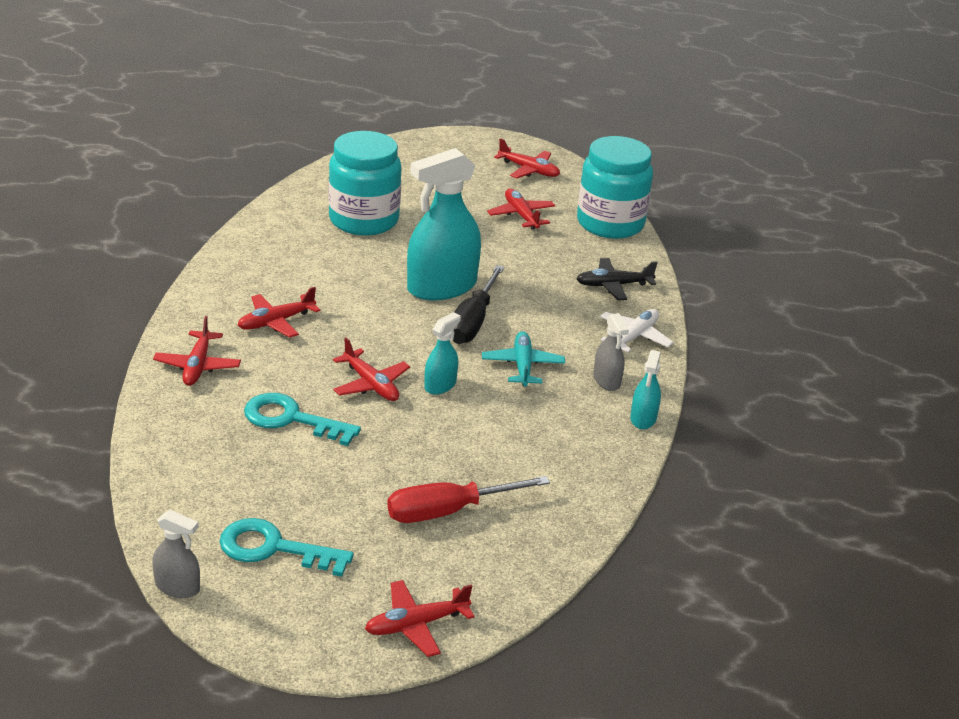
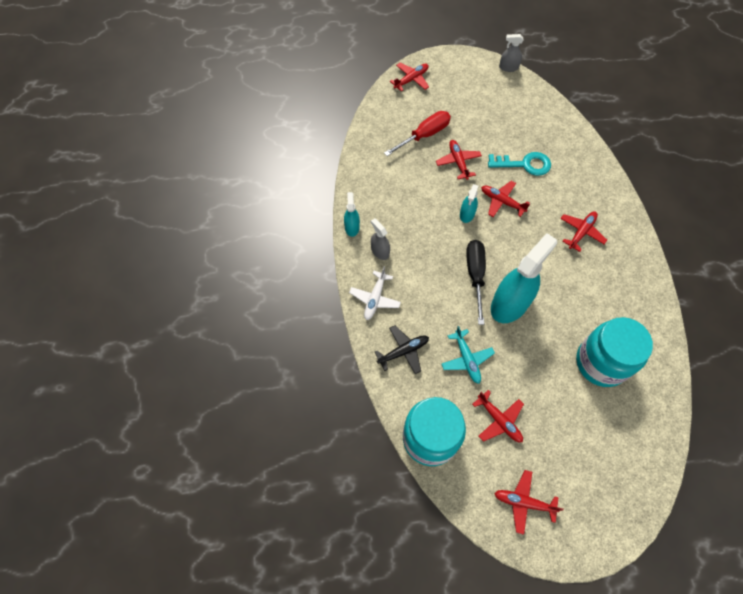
camera: 165 degrees right, 30 degrees up
(197, 366) = (593, 183): red plane -> red plane (458, 162)
(274, 548) = (484, 94): turquoise key -> none
(522, 365) = (430, 246): turquoise plane -> turquoise plane (466, 359)

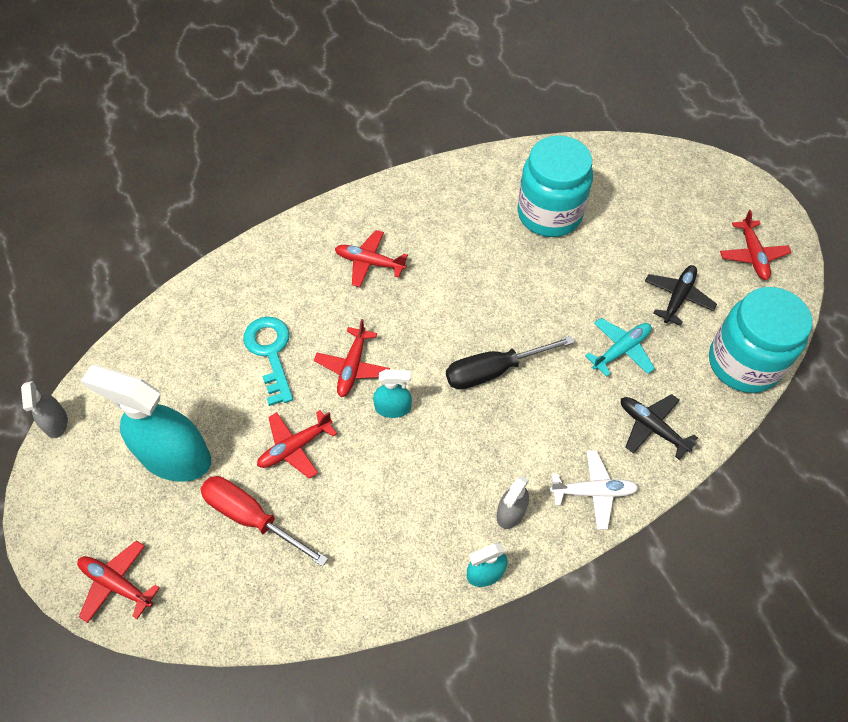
camera: 110 degrees left, 5 degrees down
(499, 420) = (678, 297): red plane -> black plane
(510, 304) = (517, 320): turquoise spray bottle -> turquoise spray bottle (175, 457)

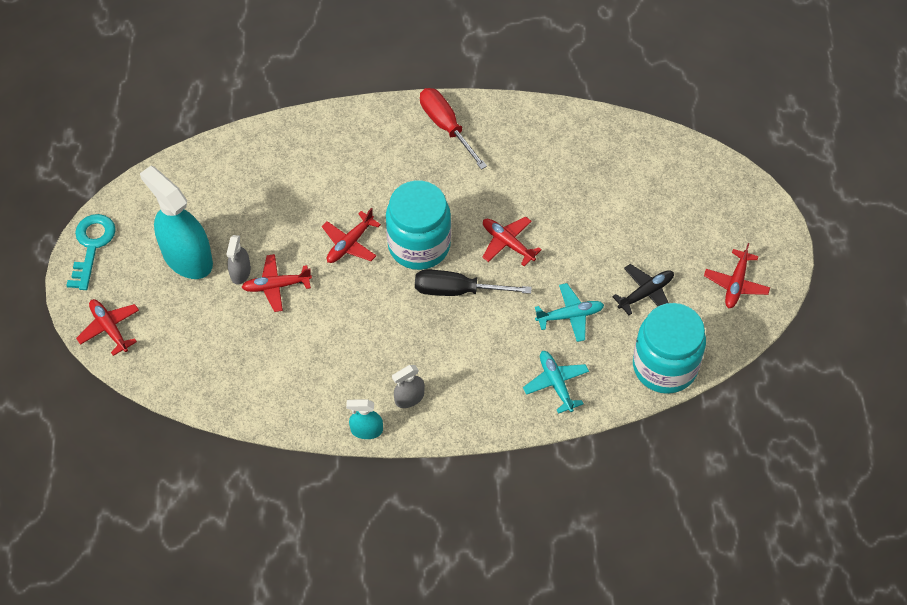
camera: 25 degrees right, 0 degrees up
(56, 422) = (114, 198): grey spray bottle -> grey spray bottle (240, 272)
(251, 517) = (221, 322): red screwdriver -> red screwdriver (446, 126)
(270, 353) = (293, 208): turquoise key -> turquoise key (92, 246)
(369, 262) = (407, 165): red plane -> red plane (507, 243)
(393, 408) = (364, 287): turquoise spray bottle -> none
(549, 214) = (582, 181): turquoise jar -> turquoise jar (419, 245)
(593, 492) = (480, 410): white plane -> none
(651, 427) = (556, 383): black plane -> turquoise plane

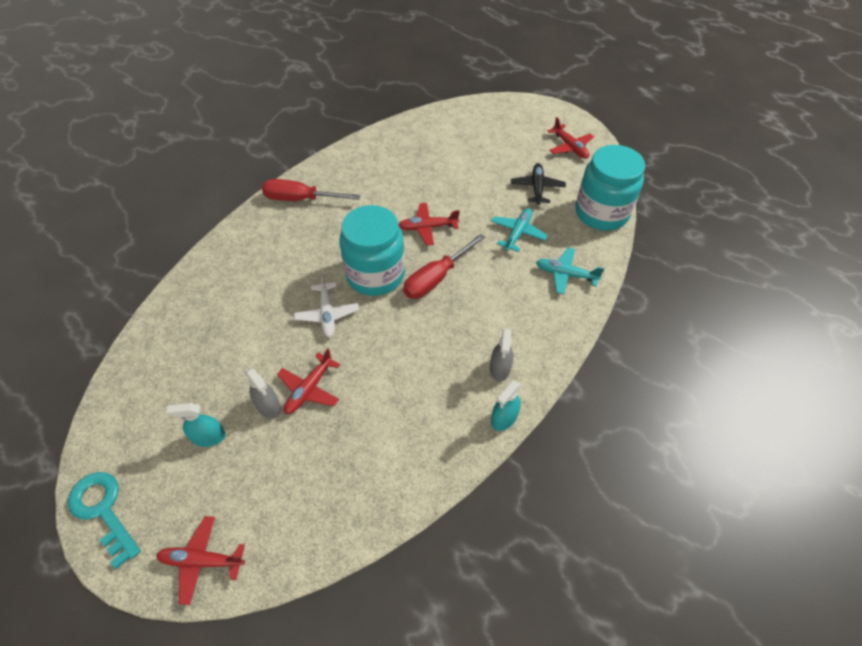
camera: 50 degrees left, 5 degrees down
(187, 257) = (208, 437): turquoise spray bottle -> turquoise spray bottle, size x0.48
(350, 244) = (327, 314): red plane -> white plane
(457, 290) = (436, 278): black screwdriver -> red screwdriver

